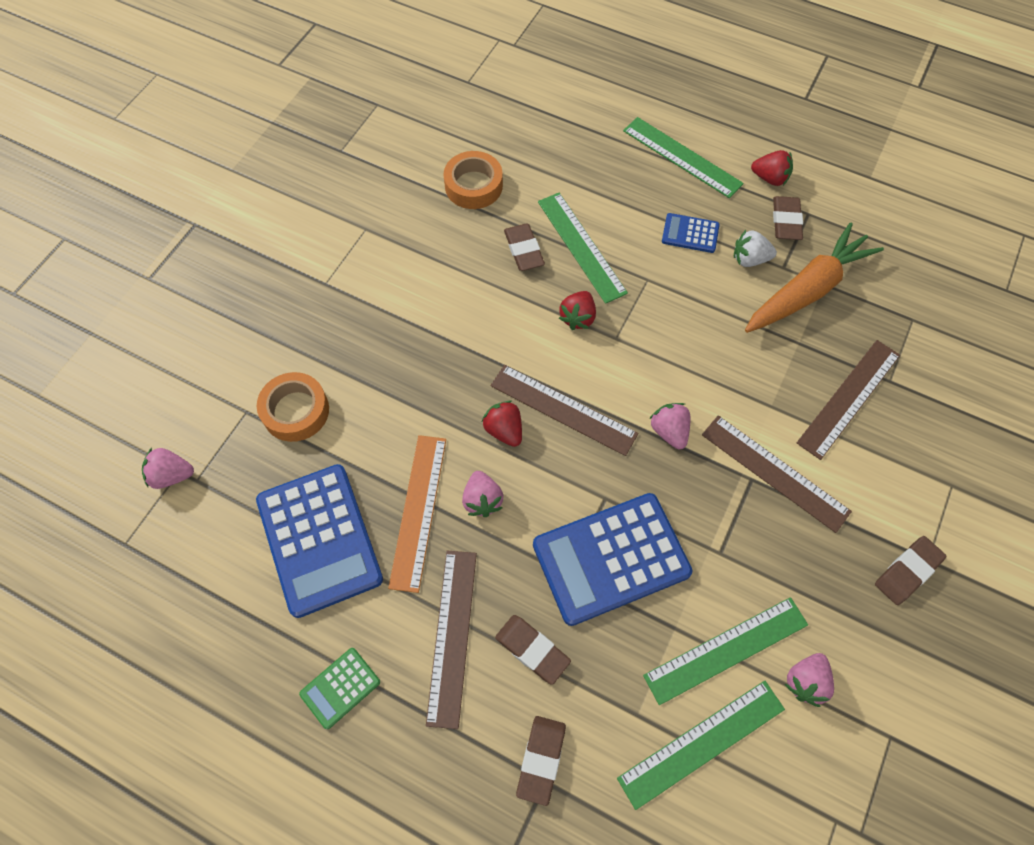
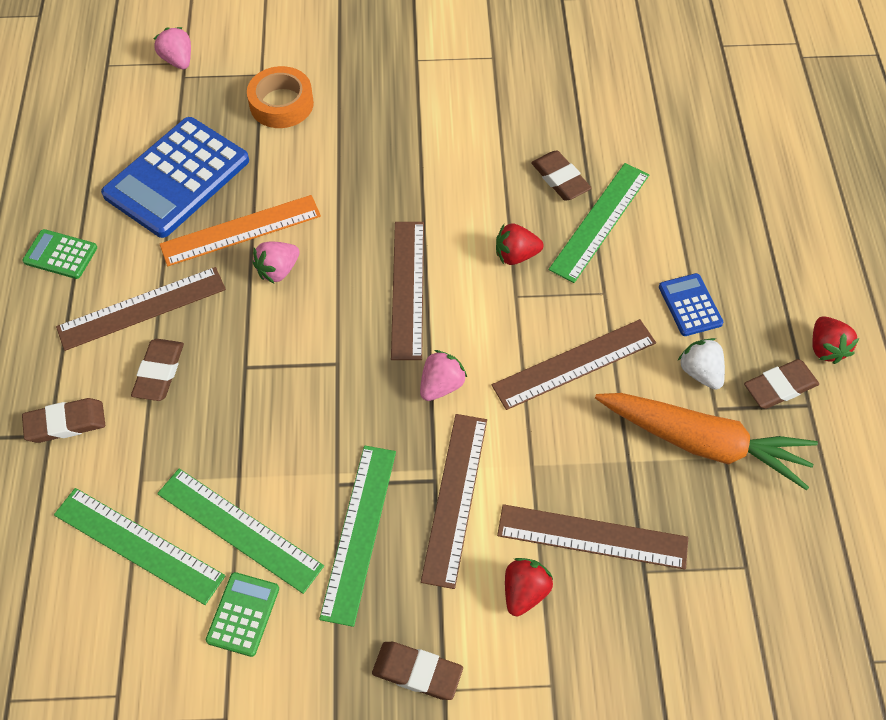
camera: 60 degrees right, 5 degrees down
(473, 186) = (602, 108): orange tape -> none
(504, 430) = (357, 254): red strawberry -> red strawberry (524, 591)
(524, 250) = (560, 179): brown eraser -> brown eraser turned 75 degrees counterclockwise
(611, 559) = (278, 394): blue calculator -> none
(682, 157) = (784, 256): green ruler -> green ruler (359, 532)
(699, 332) = (574, 364): none -> brown ruler
(805, 681) = (243, 614): pink strawberry -> green calculator

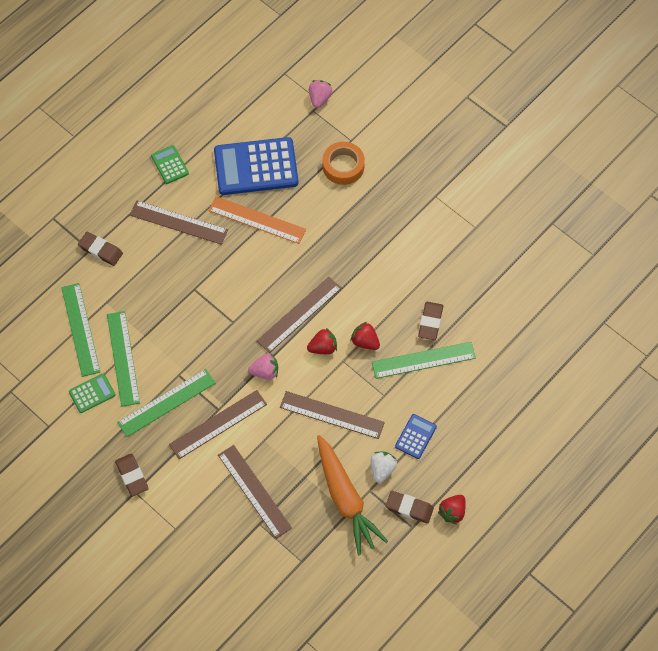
camera: 45 degrees right, 5 degrees up
(159, 372) = (157, 260): brown eraser -> none
(278, 270) = (253, 255): pink strawberry -> none
(524, 591) = (204, 486): red strawberry -> red strawberry (323, 347)

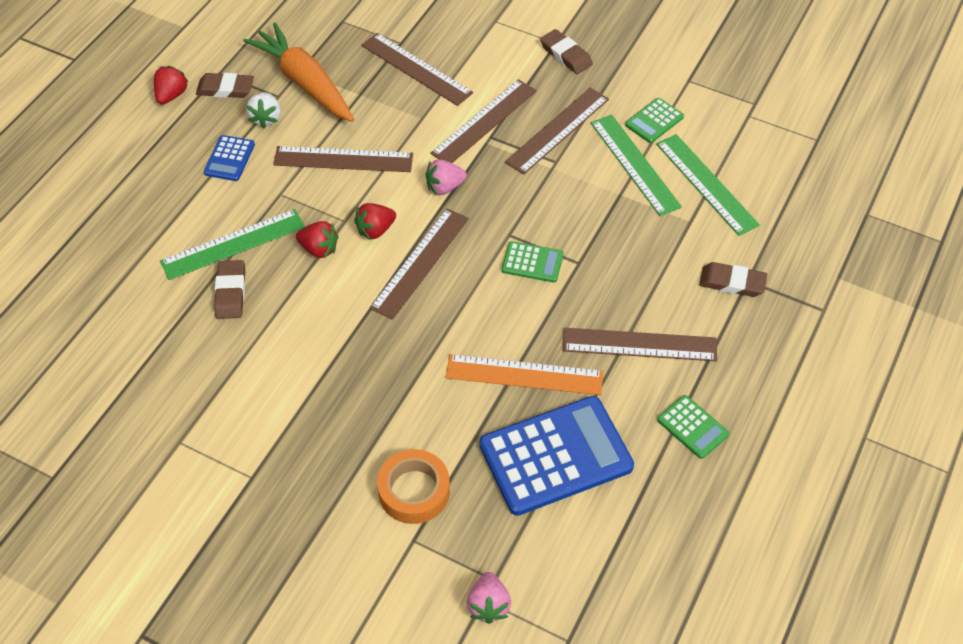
camera: 165 degrees right, 10 degrees down
(166, 403) = (557, 130): green ruler -> brown ruler
(224, 296) = (532, 262): none -> green calculator

